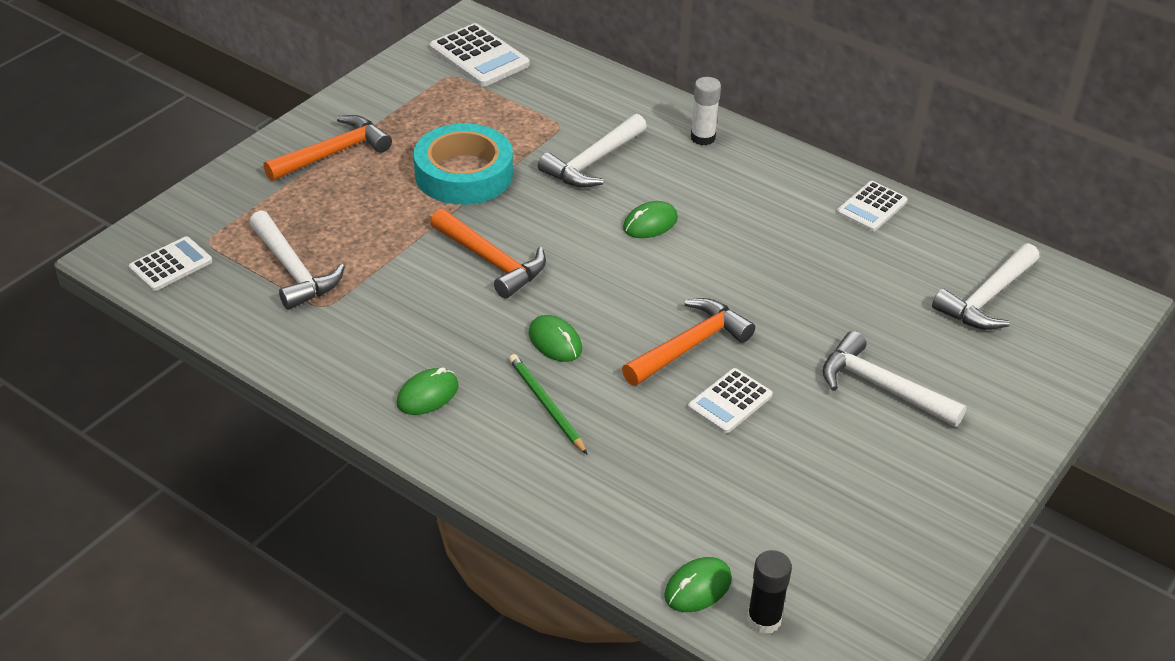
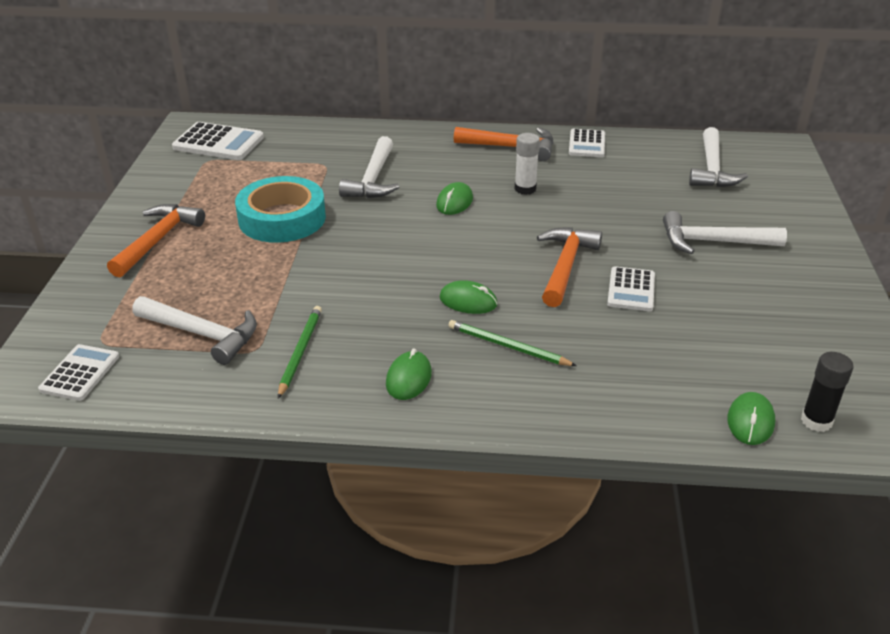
camera: 30 degrees left, 5 degrees down
(359, 325) = (300, 352): none -> green pencil
(491, 261) = (363, 267): orange hammer -> orange hammer (511, 147)
(703, 138) = (435, 141): white glue stick -> white glue stick (525, 189)

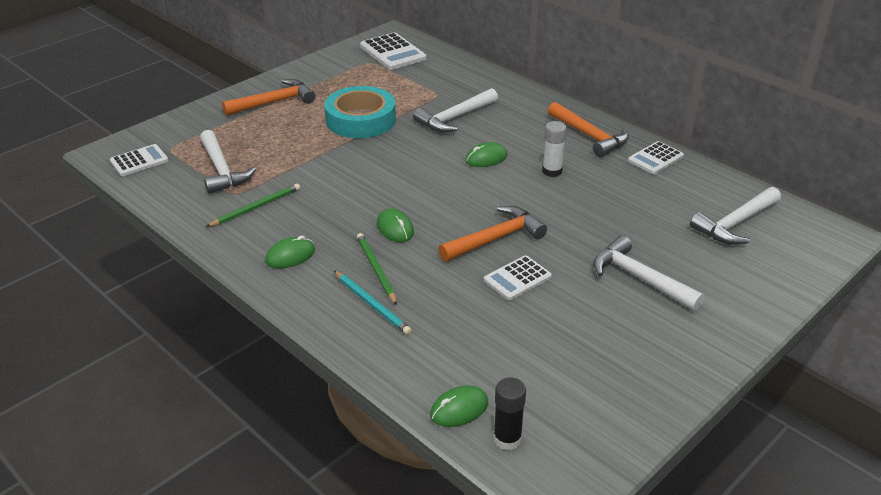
camera: 40 degrees right, 0 degrees up
(551, 379) = (372, 304): none -> turquoise pencil

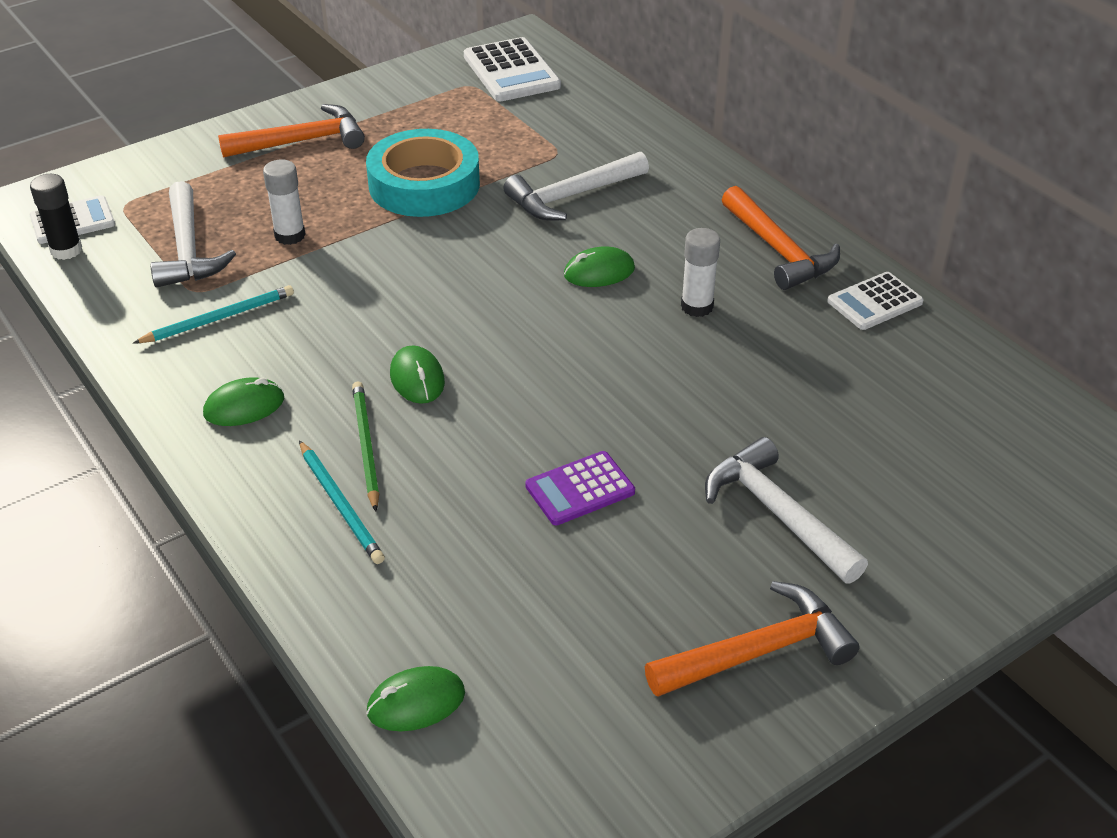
camera: 10 degrees right, 5 degrees up
(256, 207) = (219, 318): green pencil -> turquoise pencil
(285, 156) = (290, 235): none -> white glue stick
(495, 239) = (568, 415): orange hammer -> orange hammer (758, 652)
(507, 439) = (474, 765): black glue stick -> black glue stick (66, 250)
(517, 278) = (580, 489): white calculator -> purple calculator
(735, 223) = (970, 435): white hammer -> none

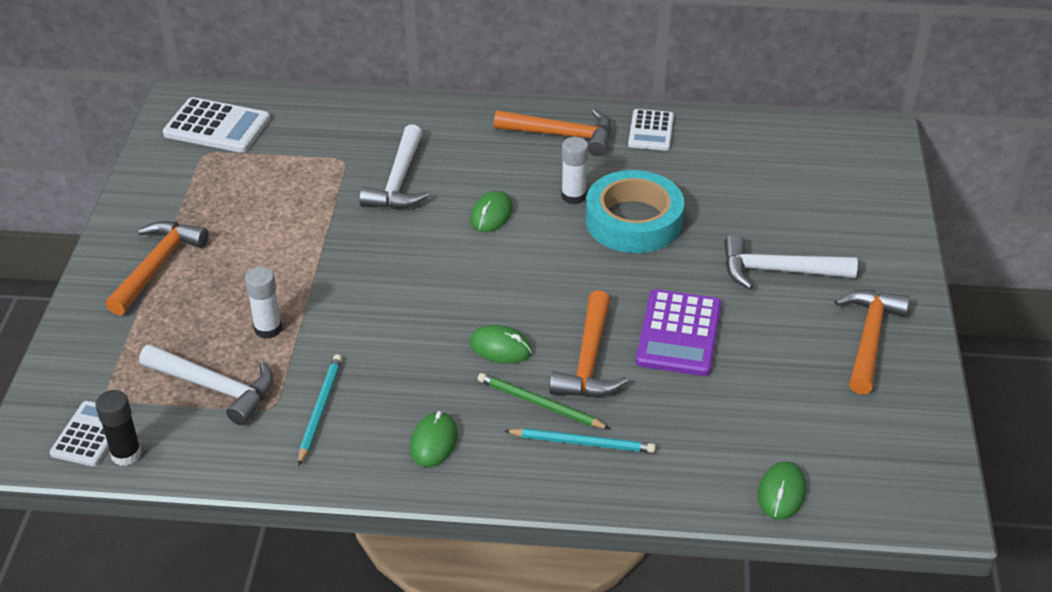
camera: 50 degrees left, 0 degrees up
(424, 184) = (295, 236): turquoise tape -> turquoise tape (633, 221)
(465, 446) = (589, 360): none -> orange hammer
(580, 489) = (679, 334): purple calculator -> purple calculator, size x1.53

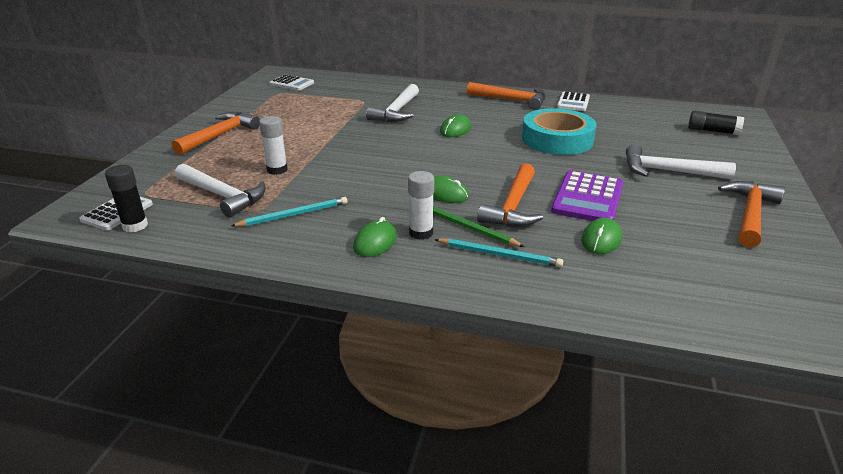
camera: 10 degrees right, 10 degrees down
(217, 127) = (292, 83): white calculator -> white calculator, size x0.65
(320, 409) = (294, 215): turquoise pencil -> turquoise pencil turned 45 degrees clockwise
(573, 196) = (515, 126): white glue stick -> white glue stick (421, 233)
(781, 493) = (681, 308): green mouse -> green mouse (601, 240)
(840, 178) = (712, 131): none -> black glue stick

